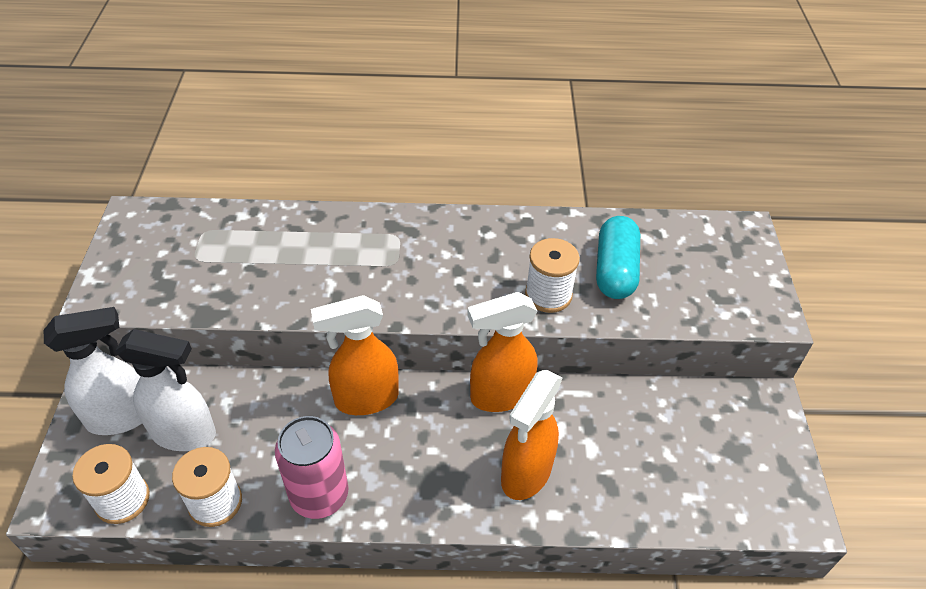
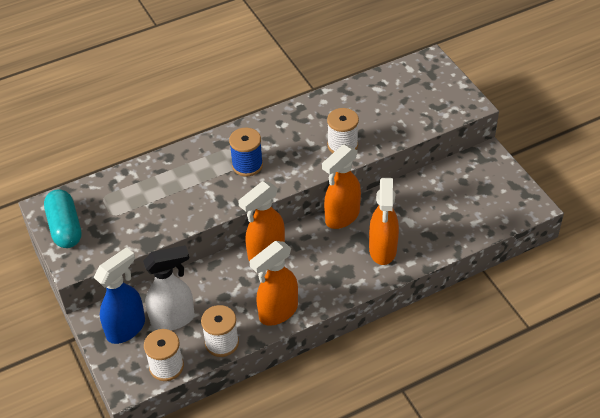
camera: 25 degrees left, 0 degrees up
(122, 417) = (126, 328): white spray bottle -> blue spray bottle
(319, 495) = (277, 312): pink can -> orange spray bottle
(404, 267) = (247, 165): none -> blue spool
(615, 270) = (371, 115): turquoise capsule -> turquoise capsule (65, 227)

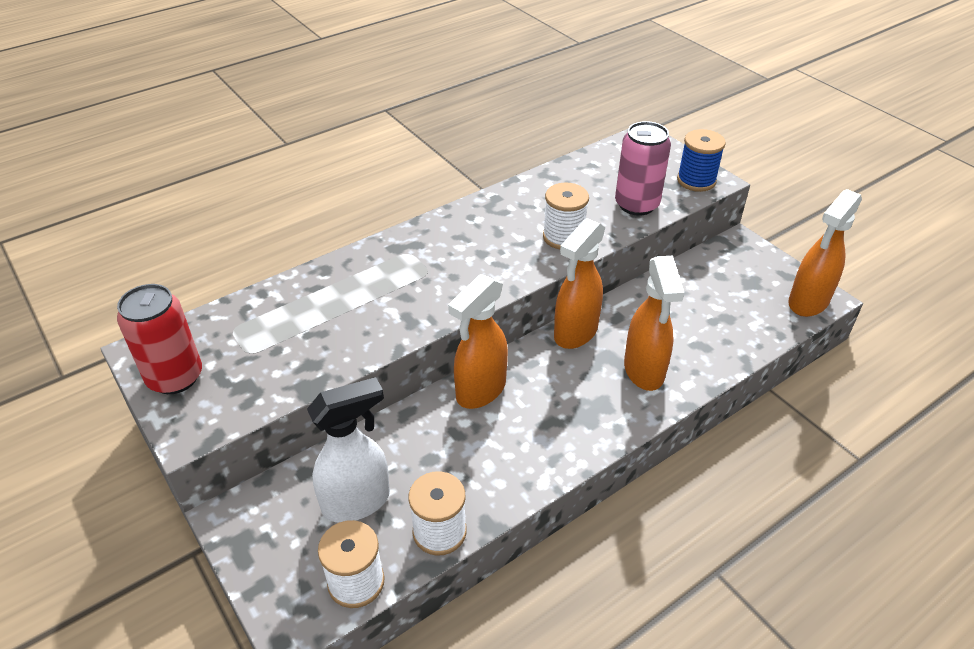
camera: 10 degrees left, 5 degrees down
(65, 227) = (175, 377): turquoise capsule -> red can
(126, 328) = (284, 525): blue spray bottle -> none
(247, 165) = (438, 271): blue spool -> blue spool (696, 181)
(277, 312) = (516, 474): orange spray bottle -> orange spray bottle (808, 302)
(404, 122) = (636, 204): none -> pink can

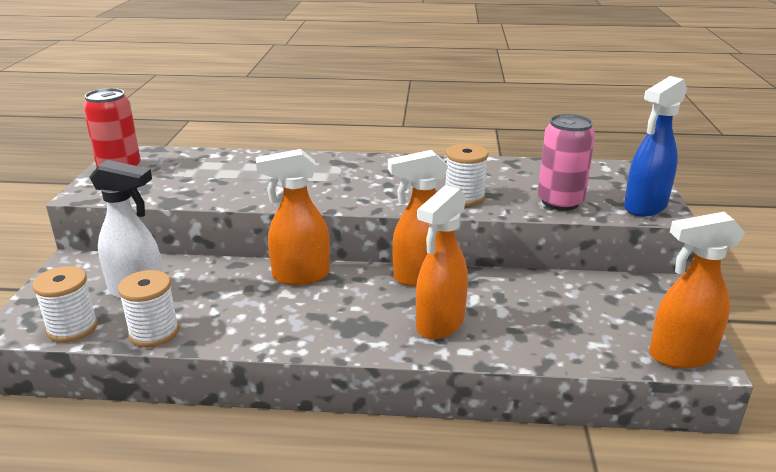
camera: 40 degrees right, 15 degrees down
(696, 181) = (644, 207): blue spool -> blue spray bottle

